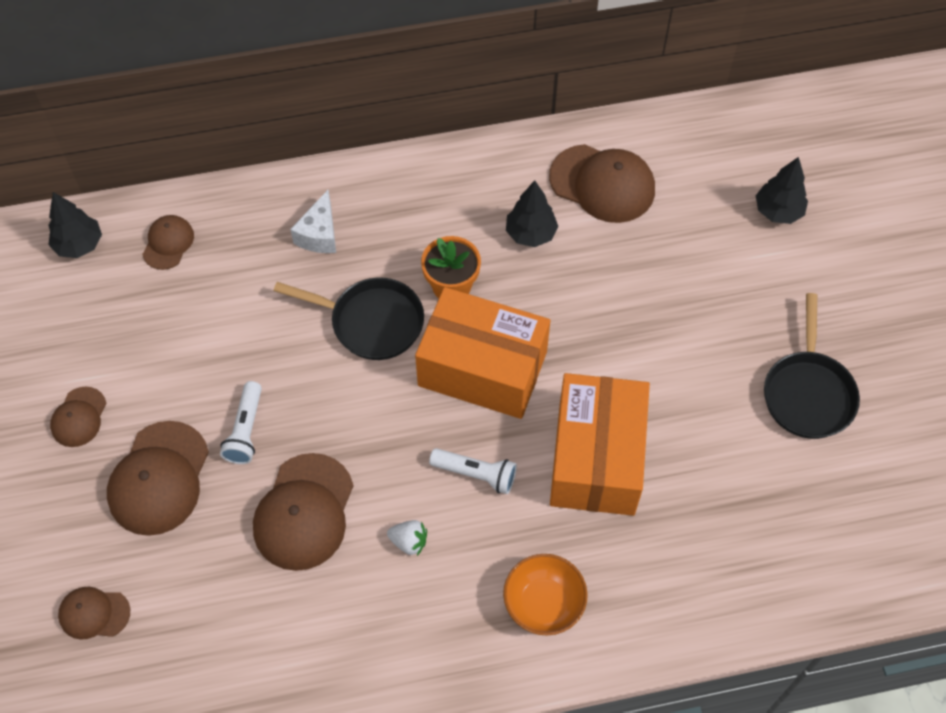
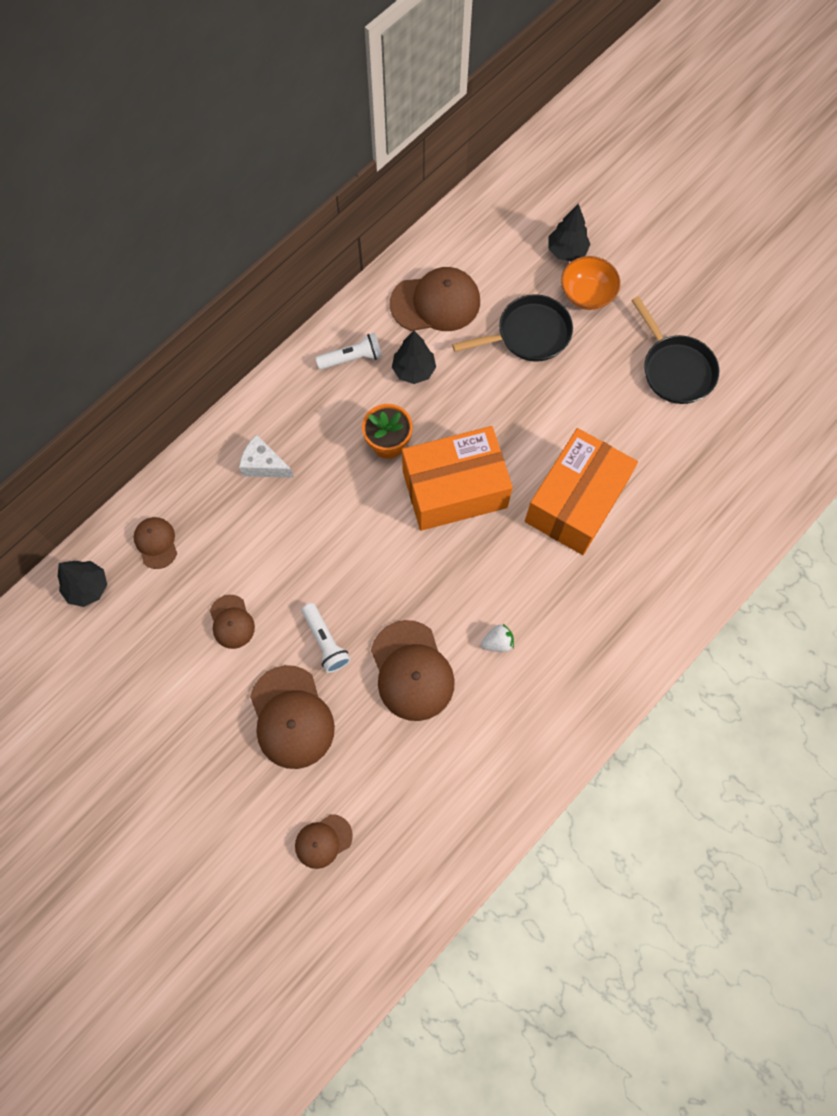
camera: 35 degrees left, 10 degrees up
(79, 417) = (196, 714): brown cap -> brown cap (231, 622)
(319, 234) = (264, 465): white cheese -> white cheese turned 135 degrees clockwise
(371, 322) = (352, 506): black pan -> black pan (529, 334)
(476, 474) = (506, 566): white flashlight -> white flashlight (352, 358)
(543, 603) = (614, 623): orange bowl -> orange bowl (586, 294)
(596, 458) = (575, 502): orange box -> orange box turned 60 degrees clockwise

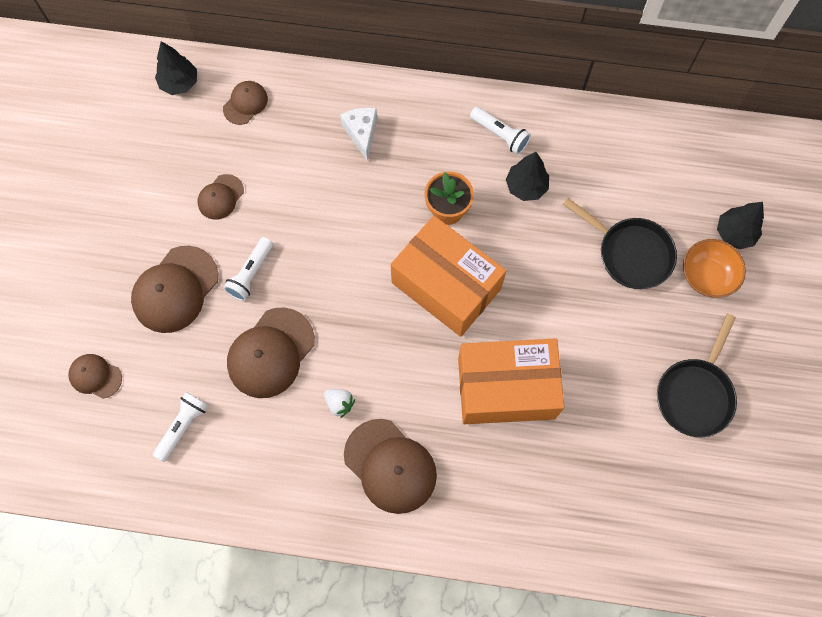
camera: 55 degrees right, 0 degrees up
(426, 789) = (183, 427): none -> white flashlight
(435, 302) = (600, 163): brown cap -> brown cap (390, 466)

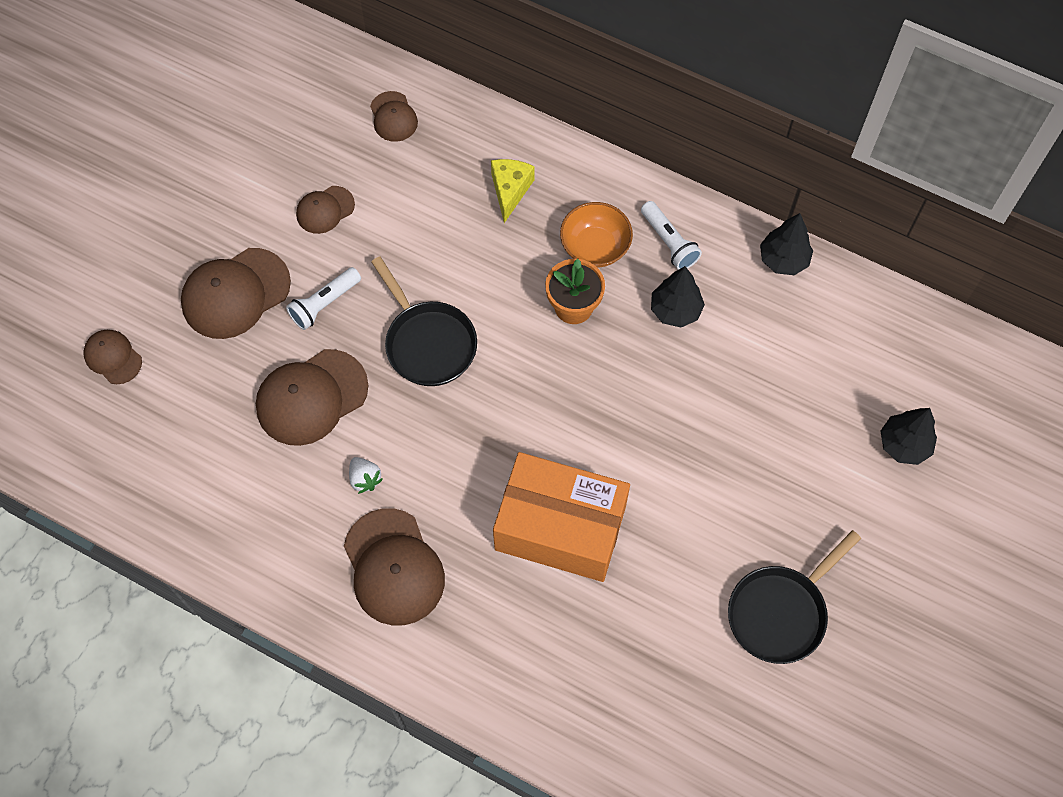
camera: 20 degrees right, 5 degrees down
(179, 83) = (330, 72): black tree -> black tree (783, 260)
(183, 427) = (184, 444): white flashlight -> none
(245, 103) = (393, 117): brown cap -> brown cap turned 105 degrees clockwise
(361, 133) = (510, 190): white cheese -> yellow cheese
(446, 286) = (537, 390): orange box -> none
(630, 253) = (768, 426): black pan -> black pan (428, 343)
(706, 276) = (850, 482): orange bowl -> orange bowl (595, 247)

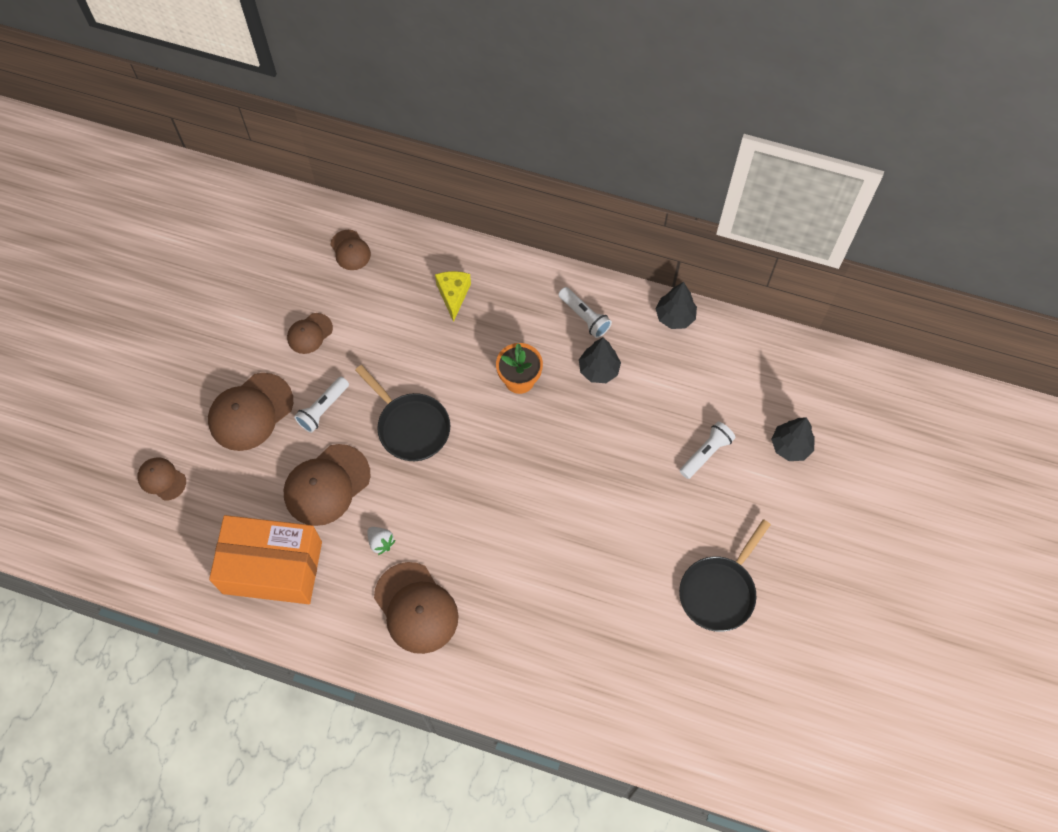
camera: 10 degrees left, 0 degrees up
(560, 528) = (540, 555): orange box -> orange box (272, 567)
(595, 247) = (527, 330): orange bowl -> none
(794, 436) = (706, 453): none -> white flashlight

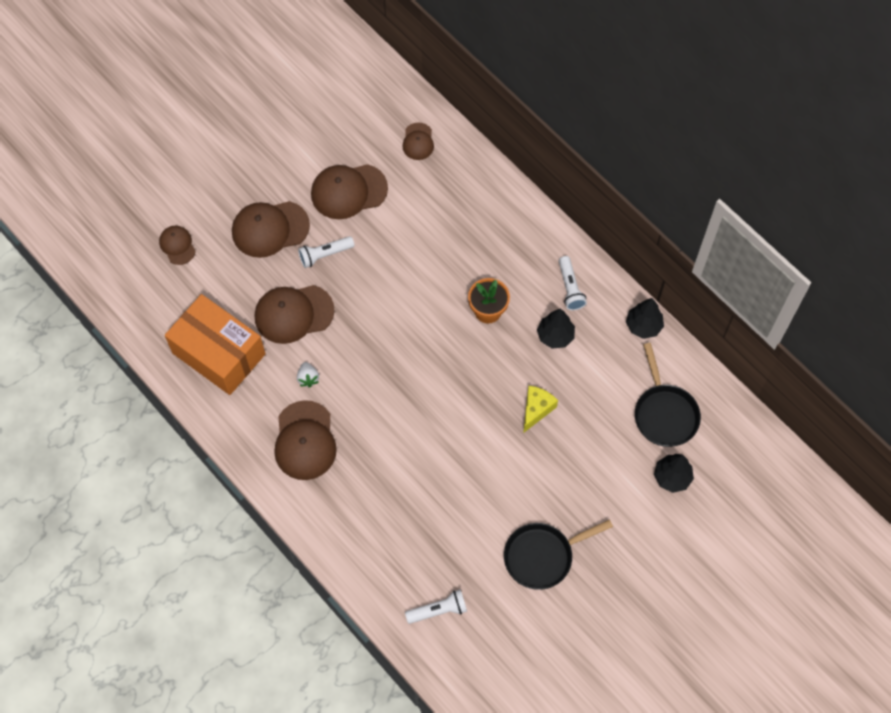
camera: 30 degrees right, 0 degrees up
(309, 333) = (348, 191): brown cap -> brown cap, size x1.81
(410, 427) = (382, 303): black pan -> black pan (664, 413)
(453, 295) = (476, 218): yellow cheese -> yellow cheese (536, 409)
(706, 453) = (600, 446): white flashlight -> white flashlight (438, 610)

